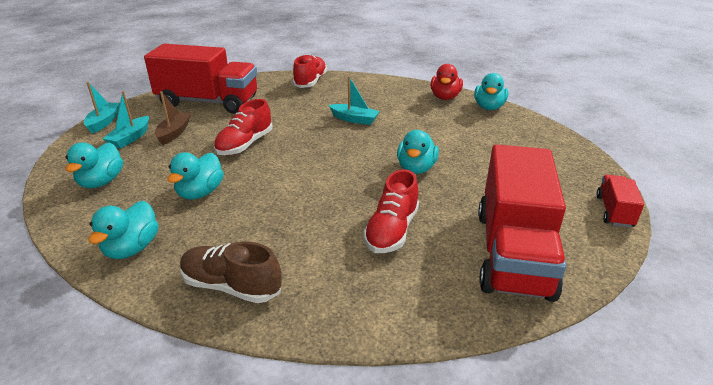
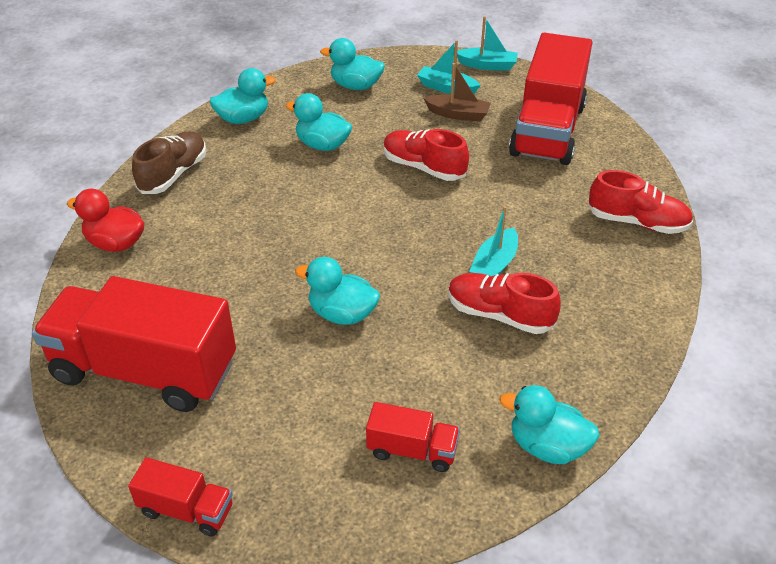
camera: 95 degrees right, 10 degrees up
(132, 248) = (243, 119): turquoise duck -> turquoise duck turned 135 degrees clockwise
(391, 231) = (216, 277): red shoe -> red shoe (499, 315)
(445, 97) = (589, 388): red duck -> red duck (116, 243)
(515, 140) = (412, 450): none -> red truck

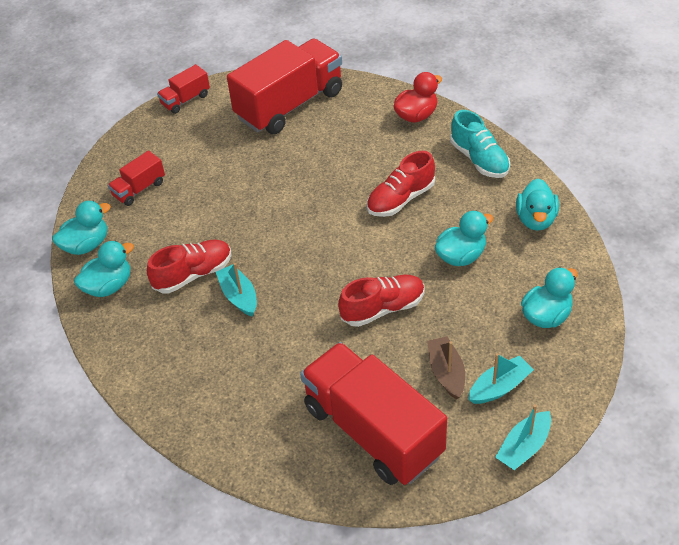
camera: 125 degrees right, 5 degrees up
(174, 174) = (479, 159): brown shoe -> turquoise shoe
(342, 314) = (262, 198): turquoise duck -> turquoise duck (109, 286)
(458, 114) = (446, 372): brown boat -> brown boat turned 120 degrees clockwise
(637, 222) = (206, 416): red shoe -> red shoe (400, 199)

